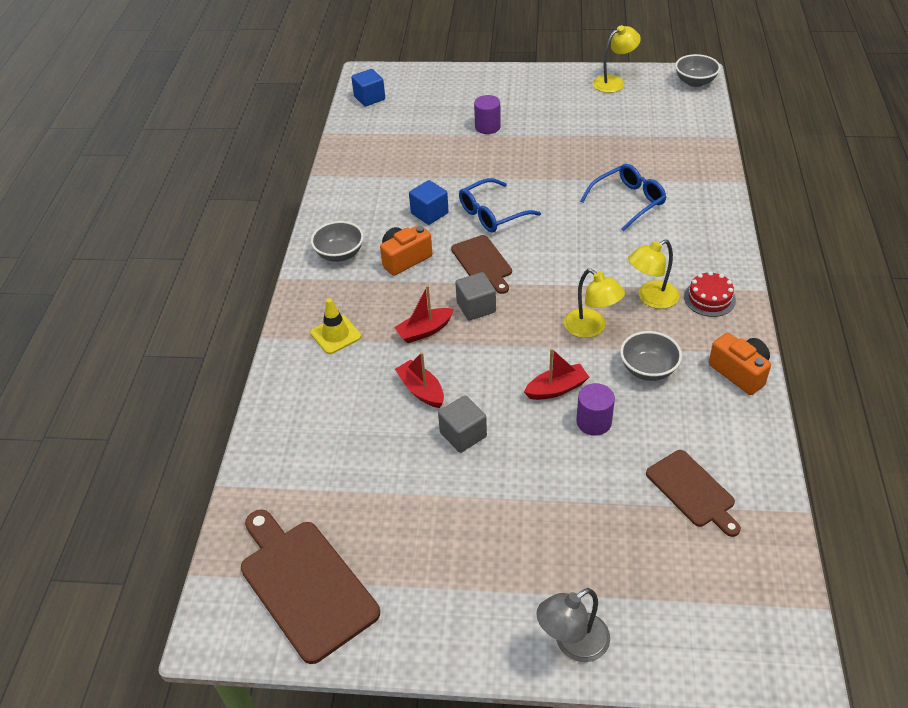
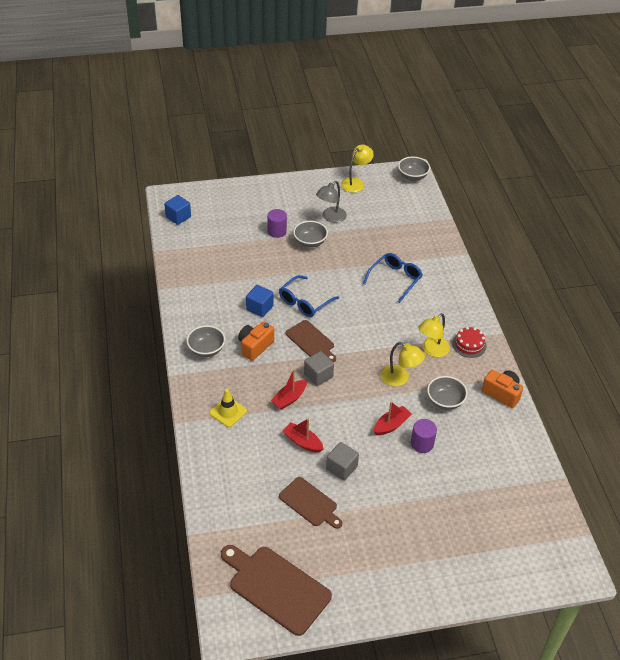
camera: 20 degrees left, 0 degrees up
(526, 144) = (310, 242): none -> grey bowl
(572, 644) = (453, 587): grey lamp -> grey lamp (330, 217)
(692, 491) = (495, 478): brown cutting board -> brown cutting board (310, 503)

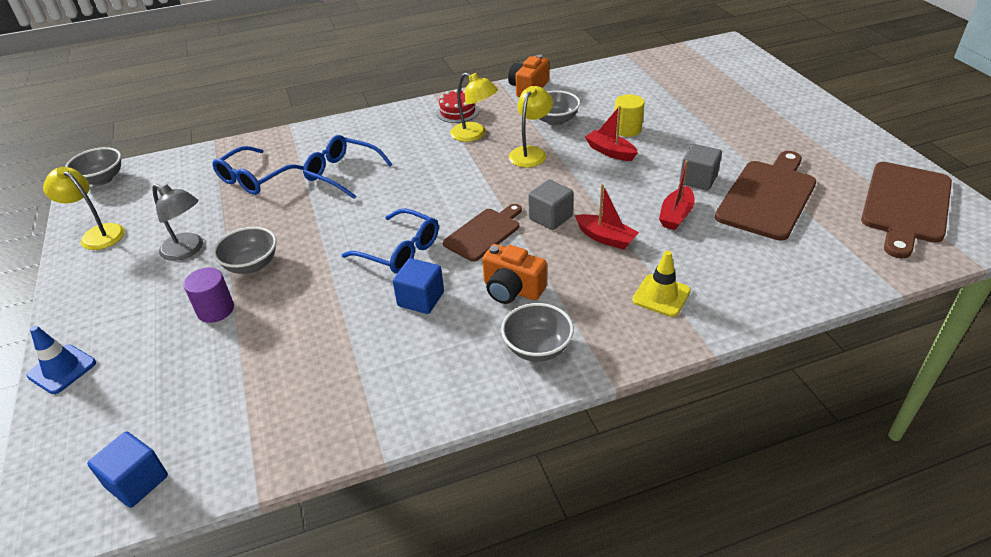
camera: 95 degrees left, 5 degrees down
(252, 186) = (62, 369): none -> blue traffic cone
(310, 503) = (768, 197): brown cutting board -> brown cutting board, size x1.61
(398, 239) = (254, 179): none -> blue glasses
(422, 444) = (627, 129): purple cylinder -> yellow cylinder

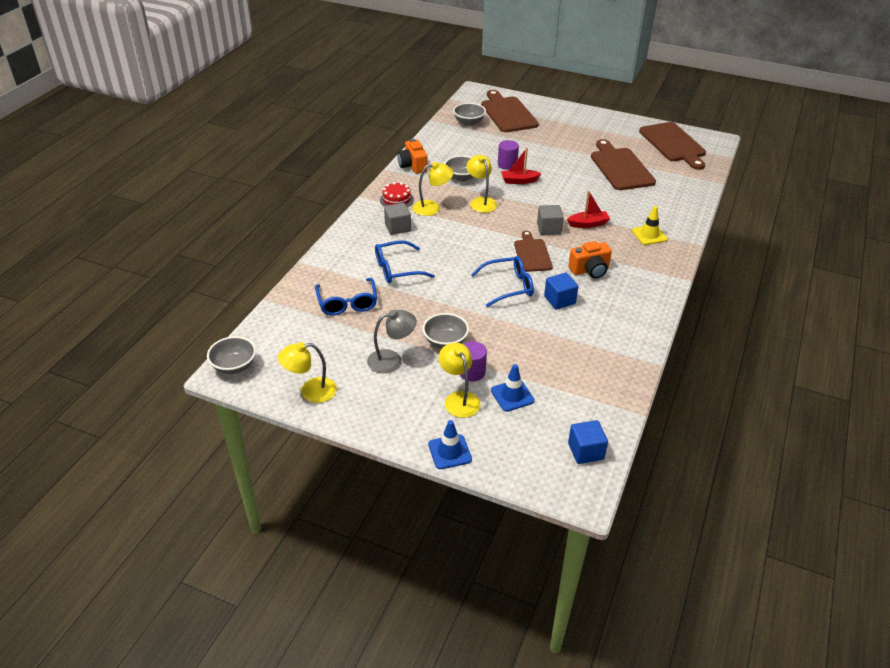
camera: 50 degrees left, 0 degrees up
(160, 326) = (459, 399): none -> yellow lamp
(198, 361) = (512, 395): none -> blue traffic cone
(537, 348) = (641, 286): grey bowl -> grey bowl (469, 122)
(627, 129) = (507, 165): yellow cylinder -> purple cylinder
(676, 215) = (599, 197): red boat -> none
(698, 180) = (581, 174): grey cube -> grey cube (397, 227)
(724, 79) = (507, 113): none -> brown cutting board

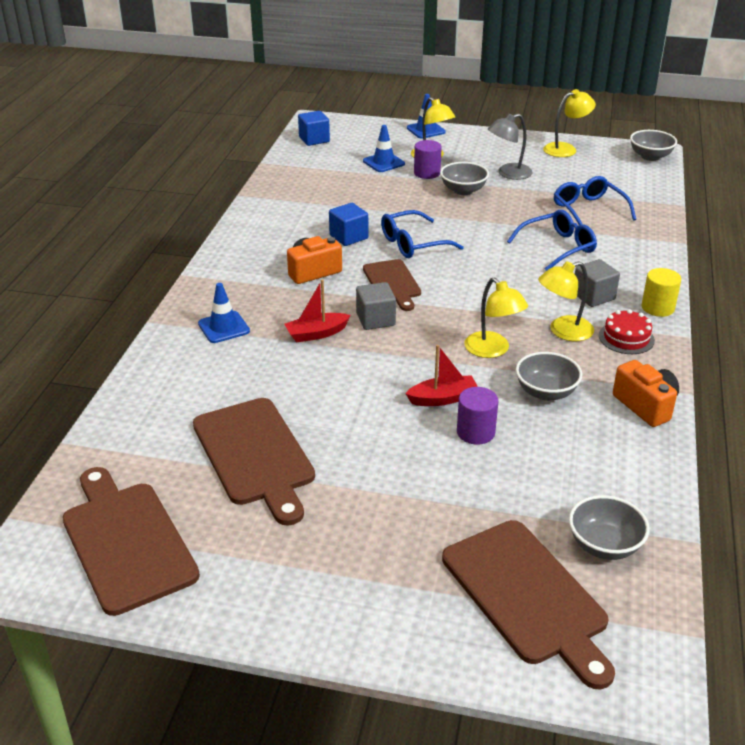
camera: 170 degrees right, 5 degrees down
(362, 215) = (657, 308): none -> yellow cylinder
(649, 235) = (224, 327): yellow traffic cone -> blue traffic cone

